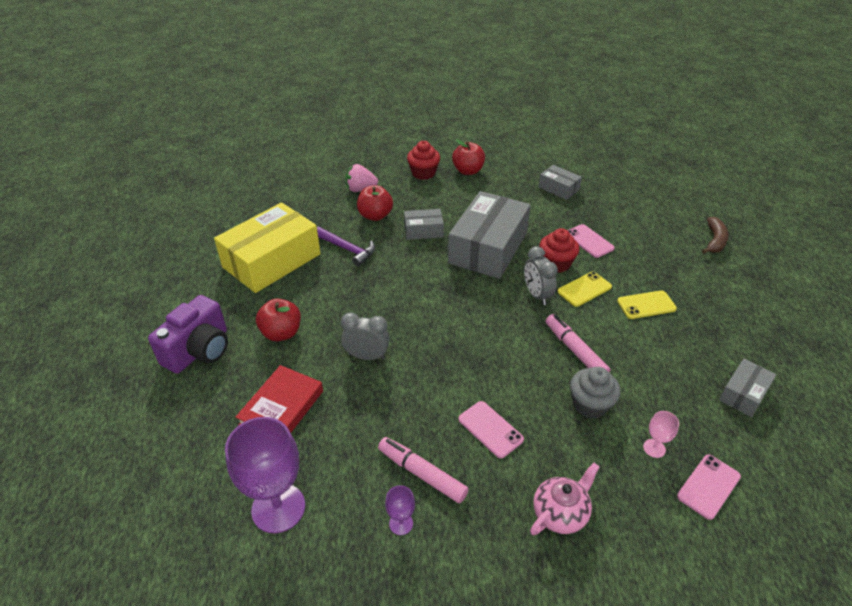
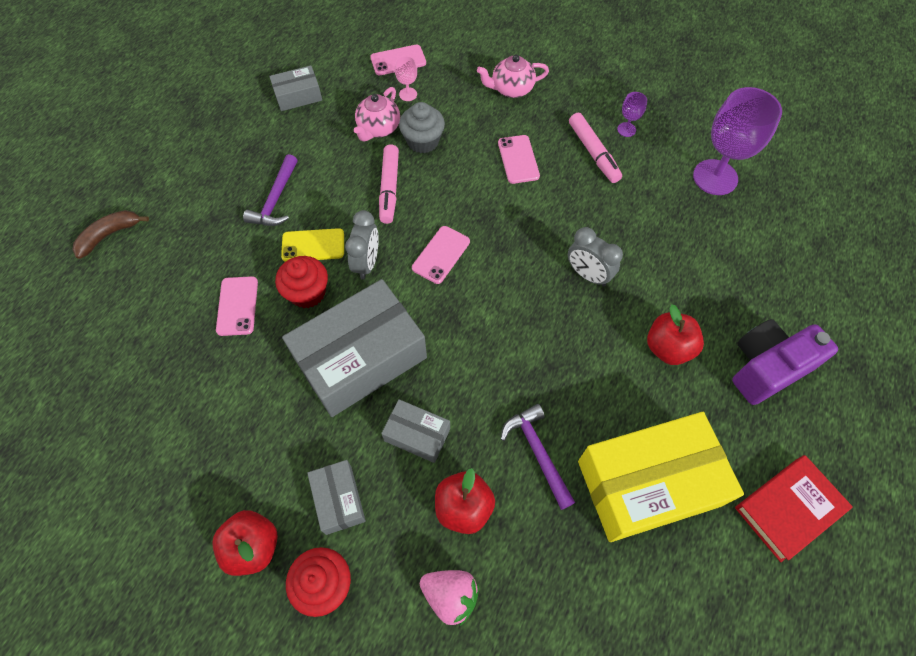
camera: 150 degrees left, 20 degrees up
(281, 408) = (691, 258): red book -> red book (788, 509)
(490, 322) = (441, 255): none -> pink phone
(558, 188) = (169, 422): grey box -> grey box (338, 499)
(640, 397) = (378, 128): none -> pink teapot
(646, 305) = (276, 199): yellow phone -> purple hammer

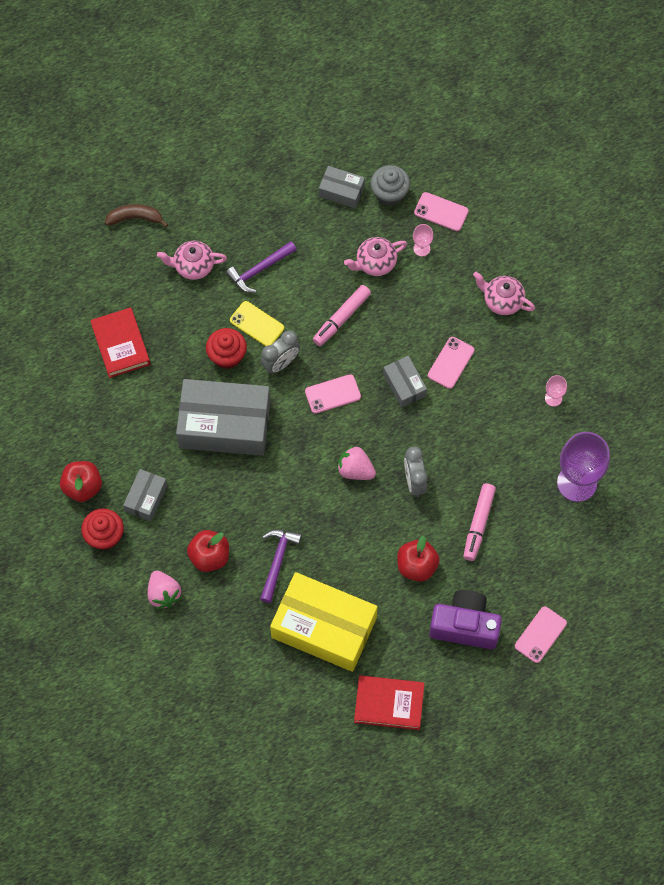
camera: 40 degrees right, 5 degrees up
(182, 360) = (120, 345): none -> red book
(205, 238) = (193, 266): none -> pink teapot
(237, 306) = (178, 332): pink phone -> pink phone (540, 634)
(417, 434) = (218, 497): grey box -> grey box (404, 385)
(423, 141) = (397, 297): grey cupcake -> grey cupcake (389, 193)
(526, 305) = (355, 470): none -> pink strawberry
(593, 152) = (509, 398): pink marker -> pink marker (478, 524)
(626, 129) = (553, 398): purple goblet -> pink goblet

